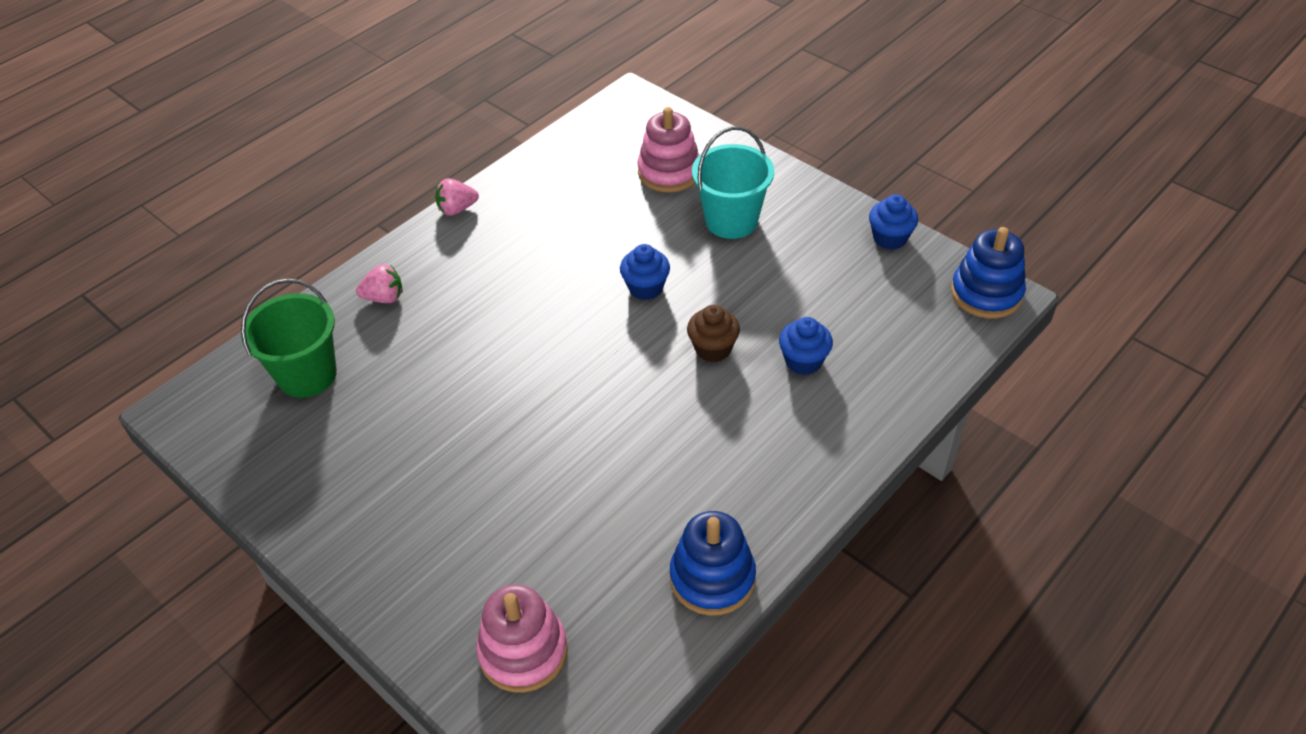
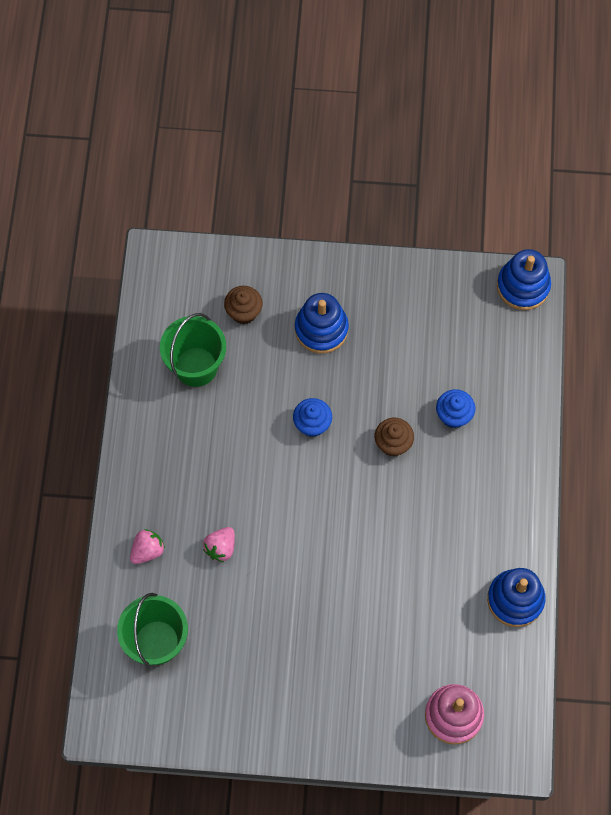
camera: 40 degrees left, 20 degrees up
(457, 209) = (125, 444): pink strawberry -> pink strawberry (221, 548)
(582, 188) = (196, 366): none -> green bucket
(669, 172) = (244, 312): pink stacking toy -> brown cupcake
(731, 220) = (321, 329): turquoise bucket -> blue stacking toy
(890, 238) = (434, 277): blue cupcake -> none

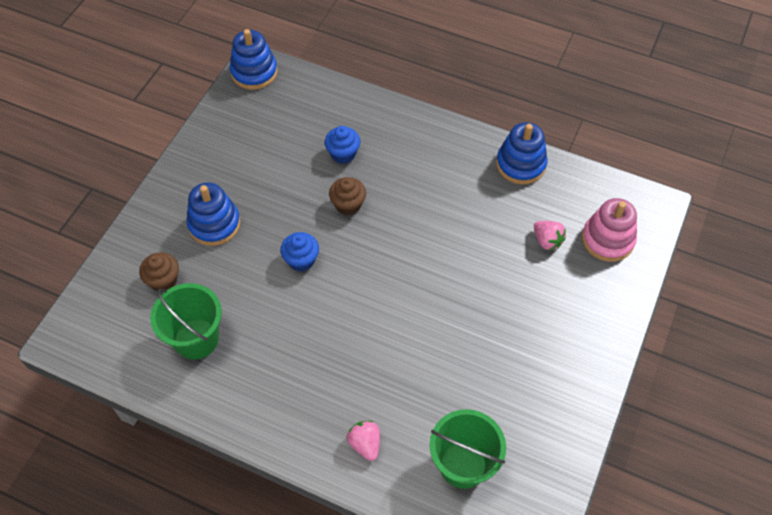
camera: 70 degrees left, 10 degrees down
(221, 548) = (388, 375): pink strawberry -> pink strawberry (547, 241)

